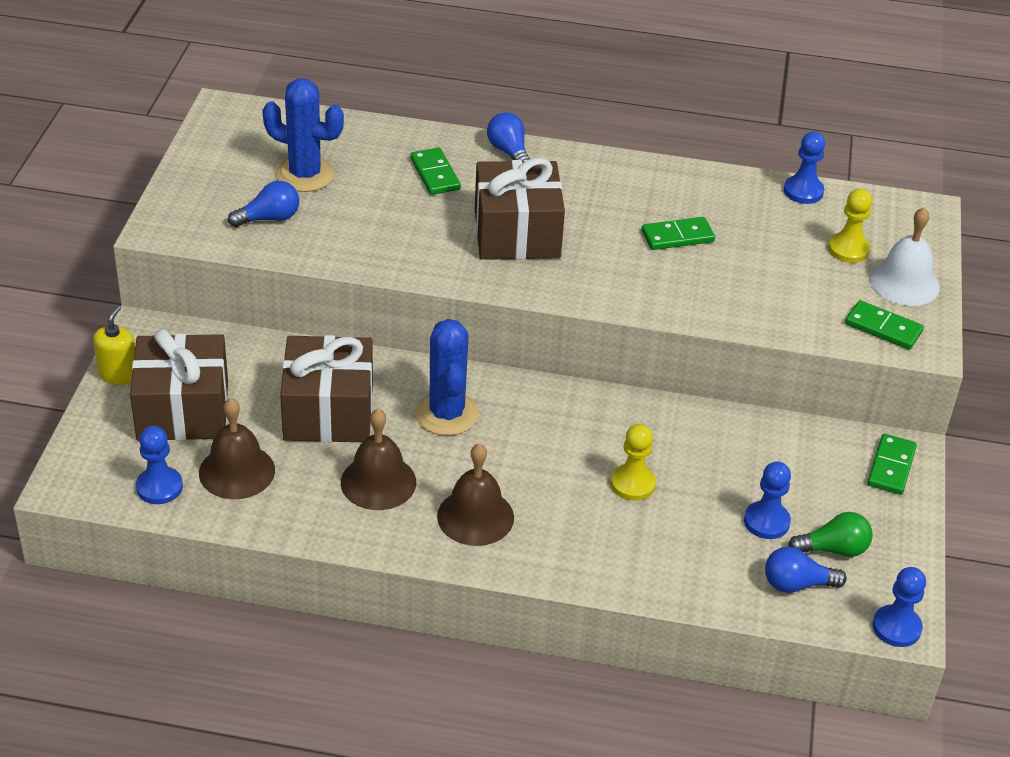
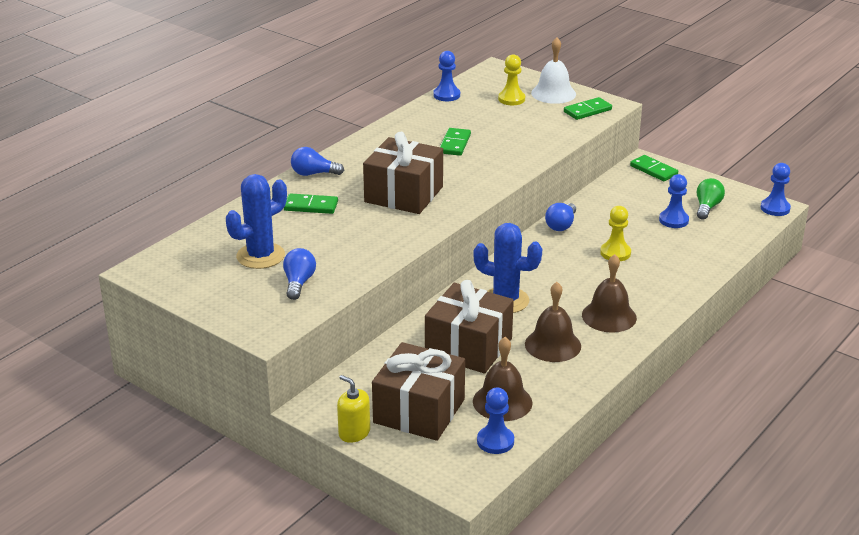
camera: 60 degrees left, 10 degrees down
(797, 584) = (727, 226): blue light bulb -> blue light bulb (561, 225)

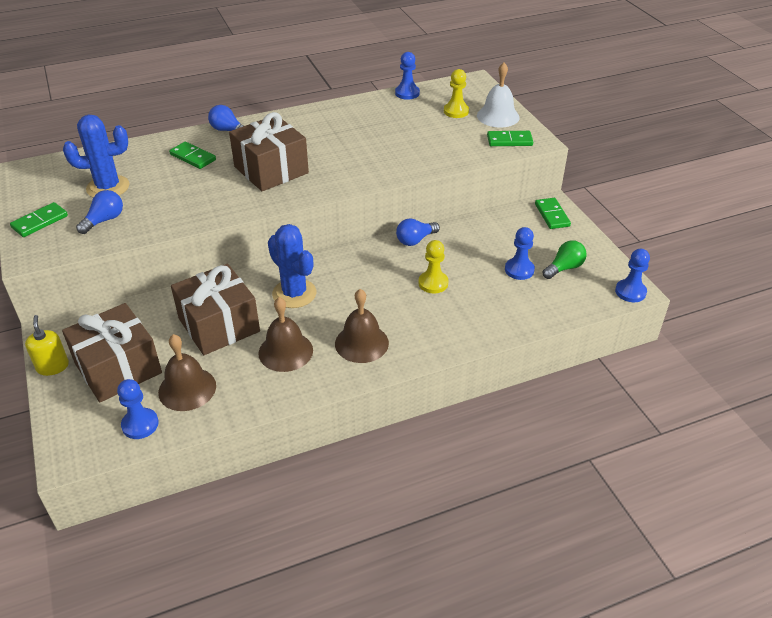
camera: 30 degrees right, 10 degrees up
(455, 144) = (363, 138): green domino -> green domino (40, 222)

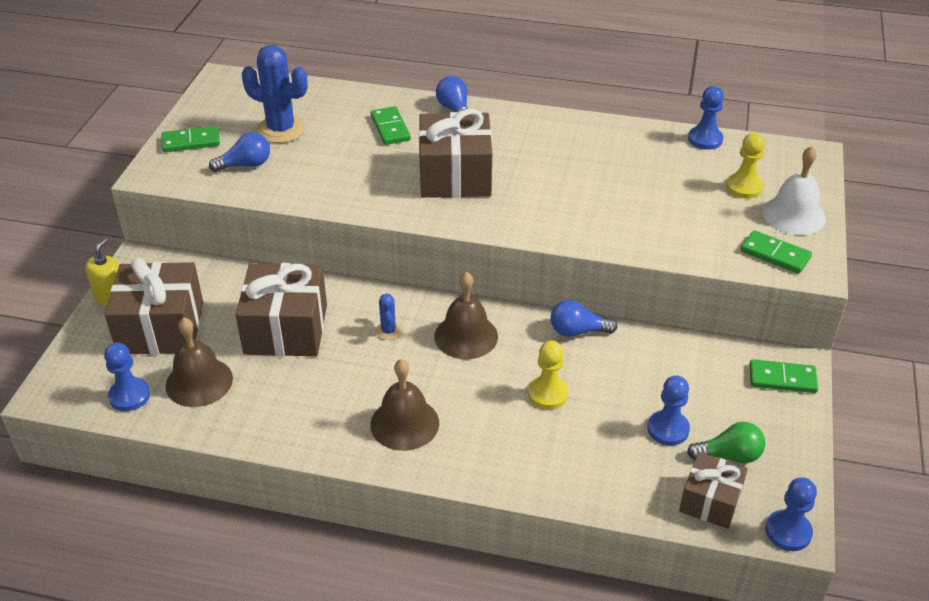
camera: 35 degrees right, 0 degrees up
(285, 351) = (321, 391): brown bell -> brown bell (466, 336)
(294, 293) = (388, 331): blue cactus -> blue cactus, size x0.47
(552, 215) = (782, 378): green domino -> green domino turned 75 degrees clockwise
(578, 297) = (710, 501): none -> brown gift

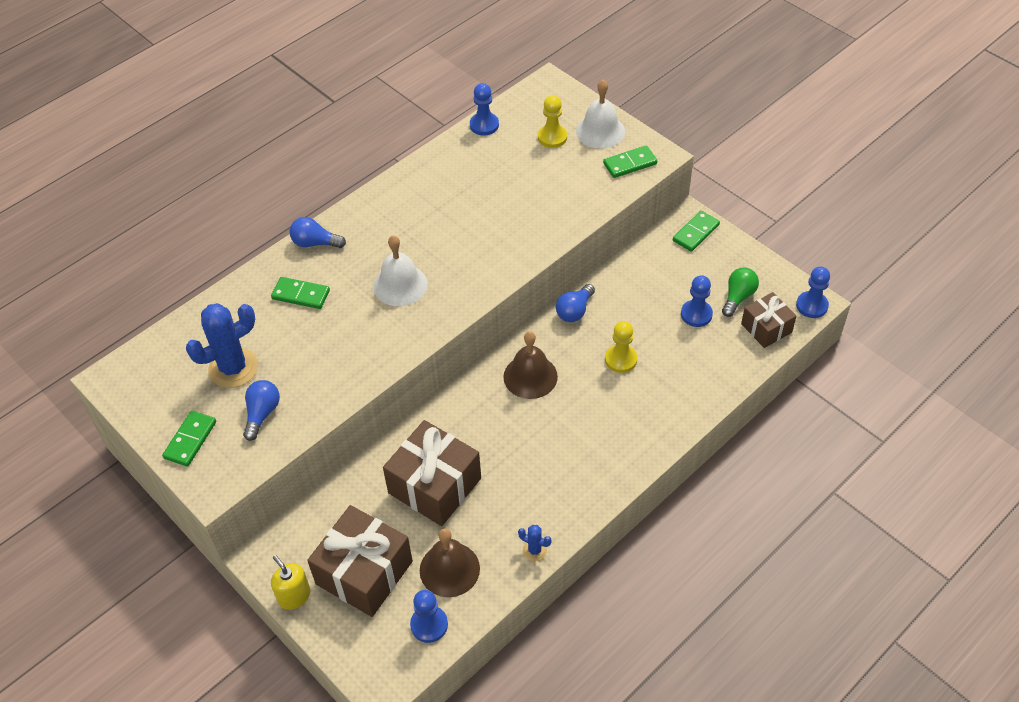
camera: 55 degrees left, 10 degrees up
(388, 331) = (488, 420): blue cactus -> blue cactus (534, 550)
(404, 423) = (589, 455): brown bell -> none
(455, 176) = (400, 285): brown gift -> white bell

